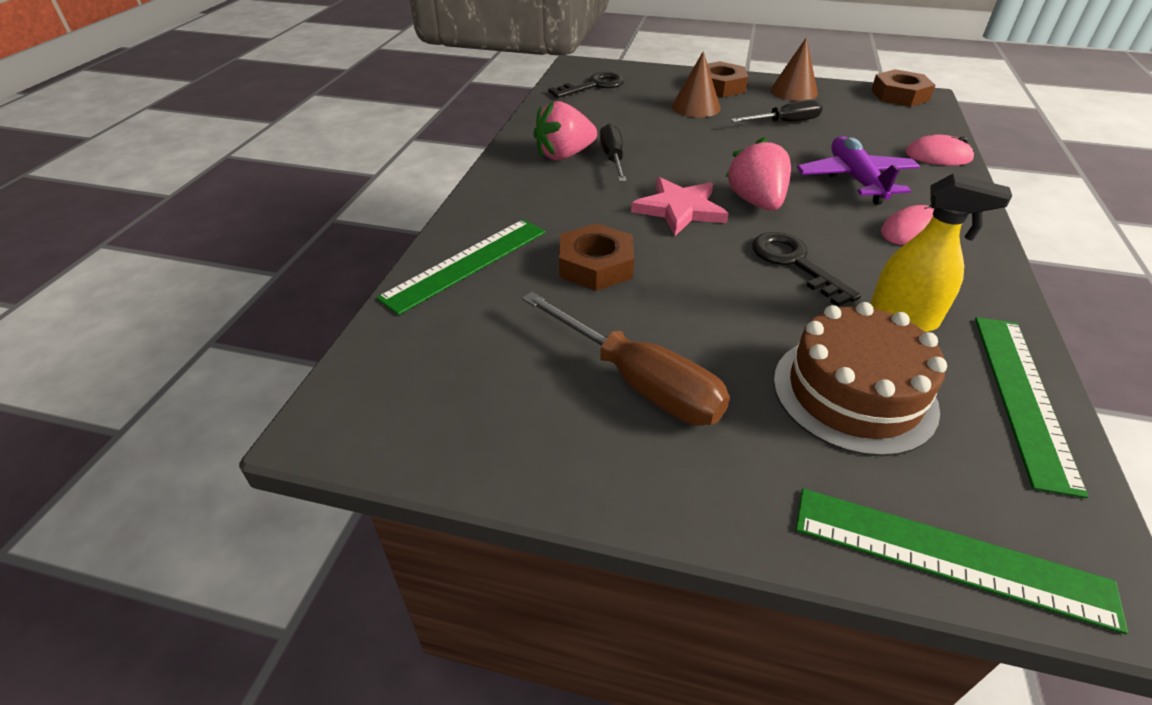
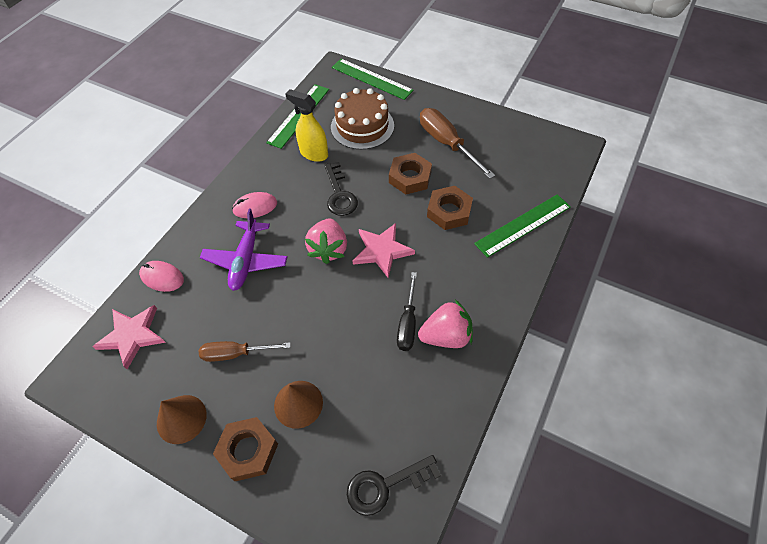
camera: 165 degrees left, 15 degrees up
(785, 122) = (236, 353): black screwdriver -> brown screwdriver
(899, 95) = (88, 386): brown nut -> brown nut (410, 177)
(905, 120) = (132, 336): none -> pink star

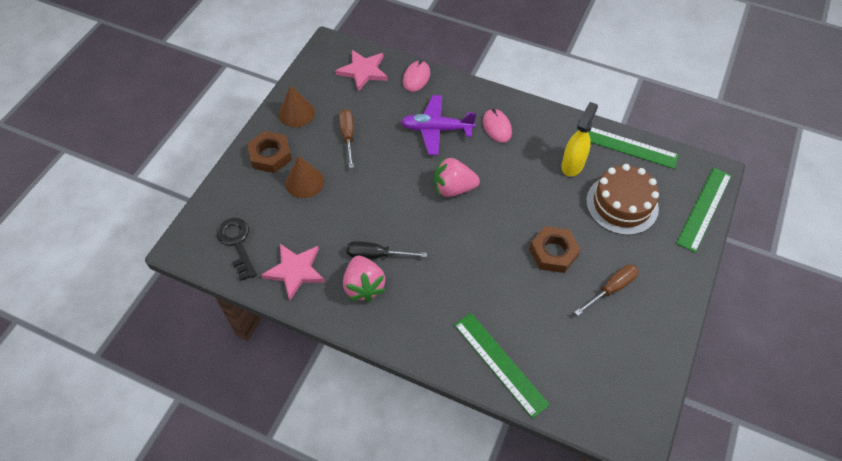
camera: 85 degrees right, 0 degrees up
(339, 194) = (521, 191): black key -> none
(382, 251) = (455, 231): pink star -> pink star (295, 271)
(447, 144) = (611, 289): brown screwdriver -> brown screwdriver, size x0.66
(449, 211) = (510, 290): brown nut -> none

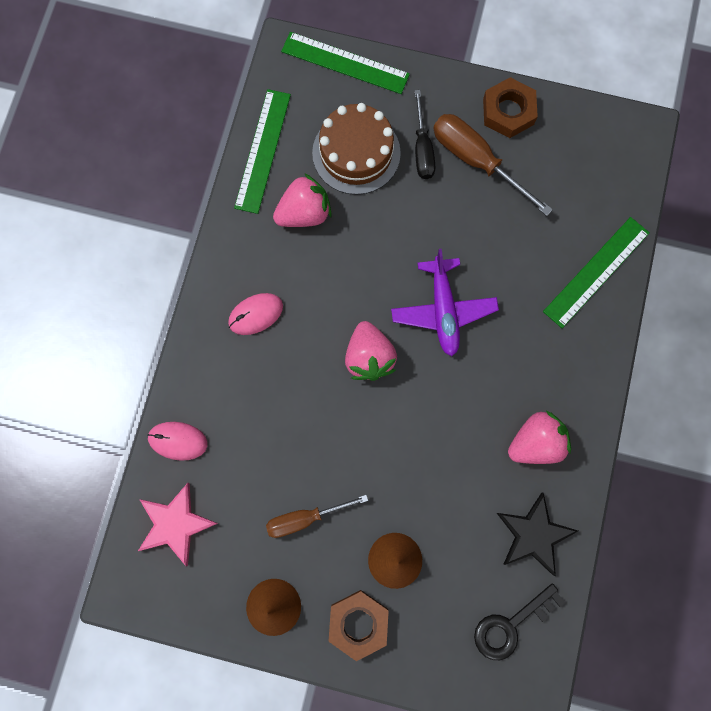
camera: 100 degrees left, 20 degrees up
(295, 271) = (534, 534): pink star -> black star
(377, 255) = (489, 436): black screwdriver -> black screwdriver (422, 149)
(436, 129) = (272, 395): purple plane -> purple plane (443, 310)
(553, 252) = (441, 227): brown nut -> brown nut (508, 111)
(572, 164) = (304, 213): yellow spray bottle -> pink strawberry
(611, 289) = (476, 161): brown screwdriver -> brown screwdriver, size x1.52

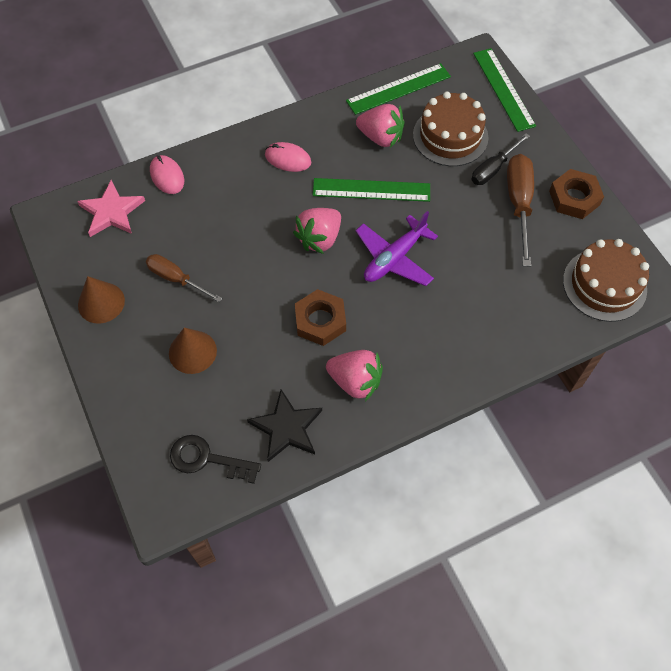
camera: 50 degrees right, 15 degrees down
(358, 623) = (130, 360): brown nut -> brown nut (320, 321)
(596, 272) = (519, 332): green ruler -> green ruler (371, 190)
(608, 166) = (604, 284): none -> brown cake

